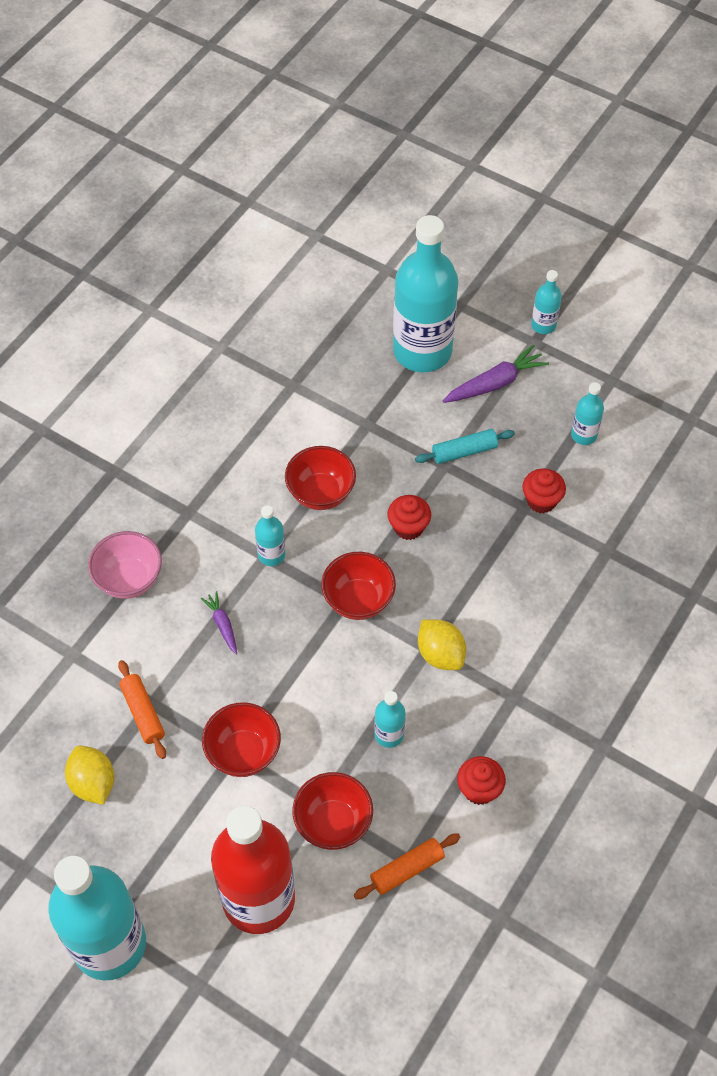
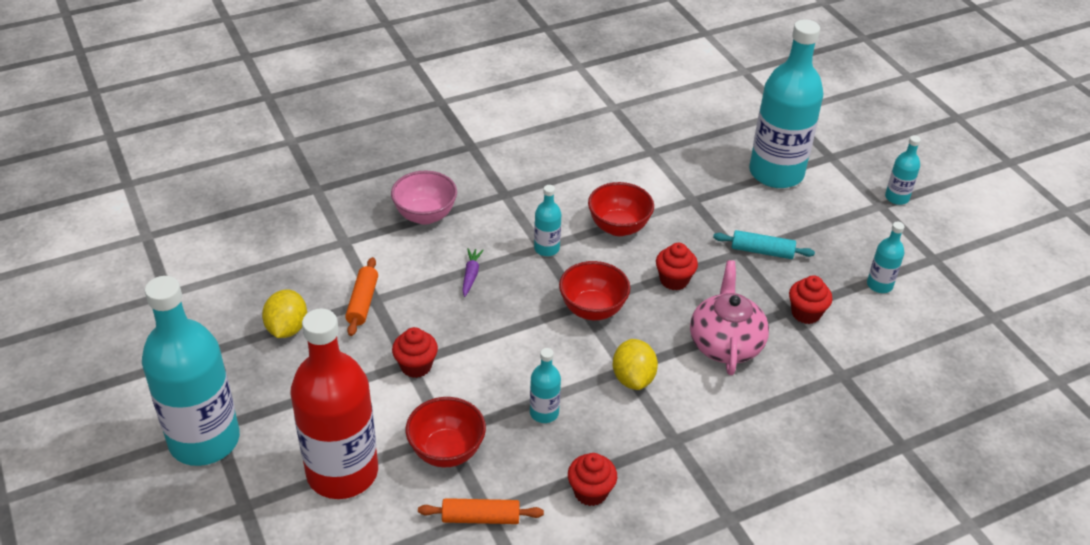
camera: 30 degrees right, 15 degrees down
(243, 753) = (416, 366): red bowl -> red cupcake
(494, 383) = (823, 218): purple carrot -> none
(494, 573) = (725, 344): none -> pink teapot

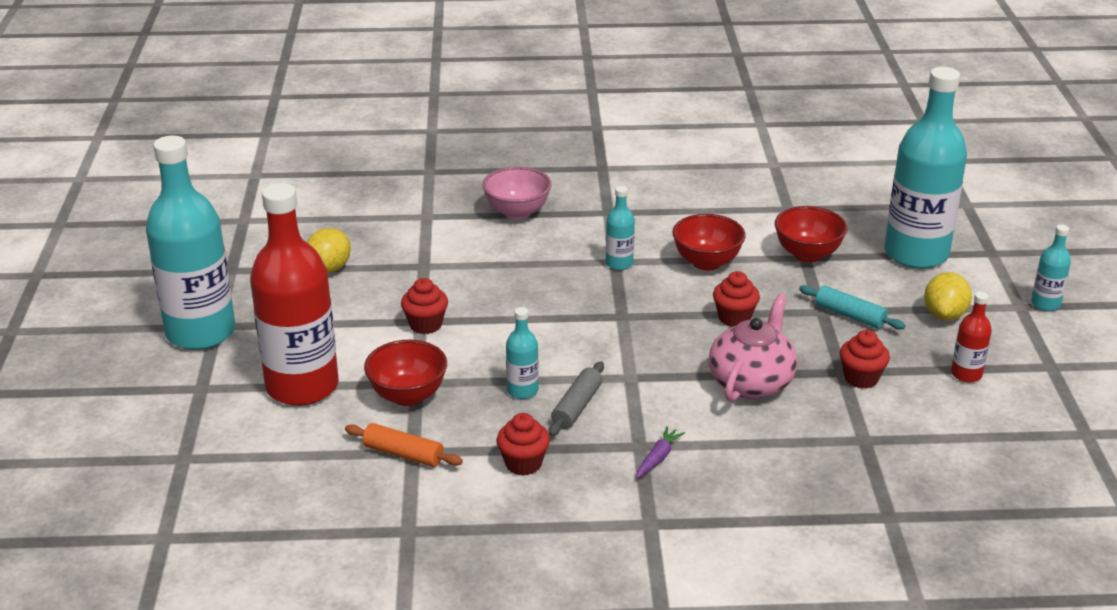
camera: 25 degrees right, 10 degrees down
(362, 302) = (411, 265): orange rolling pin -> none
(471, 275) = (528, 268): purple carrot -> purple carrot (658, 458)
(592, 309) = (631, 322): red bowl -> red bowl (807, 254)
(600, 415) = (576, 407): none -> grey rolling pin
(633, 378) = (632, 386): yellow lemon -> yellow lemon (944, 315)
(879, 285) = (966, 374): turquoise bottle -> red bottle

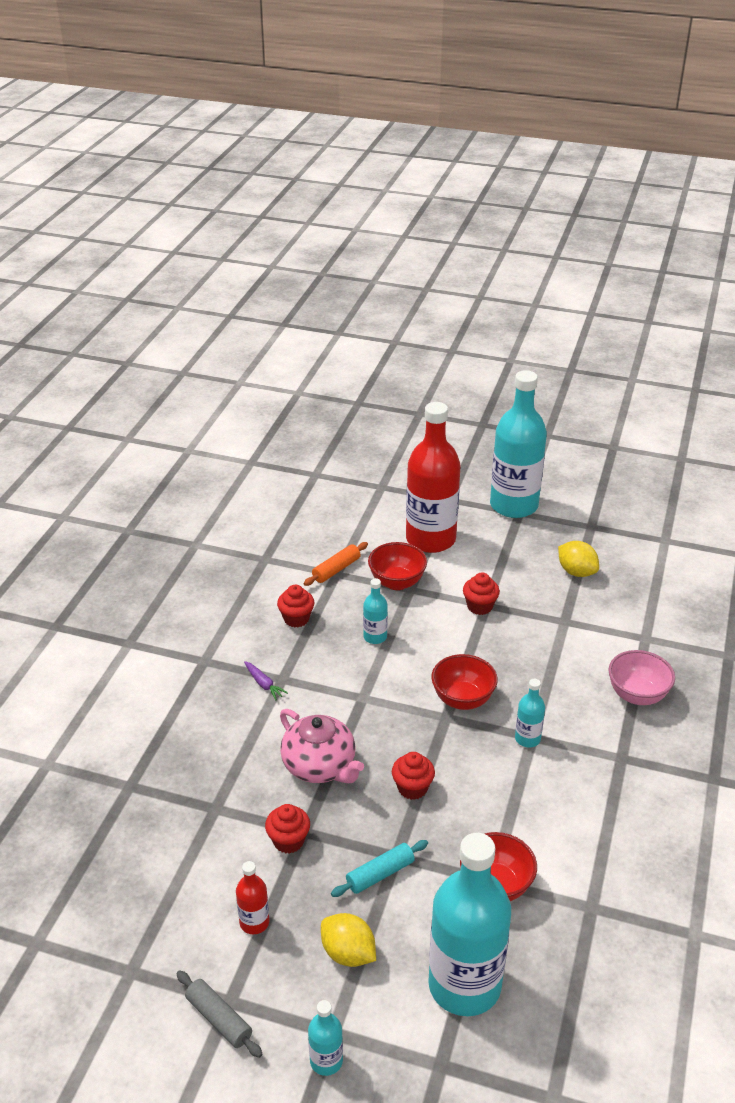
camera: 110 degrees right, 5 degrees up
(576, 407) = (342, 659): grey rolling pin -> grey rolling pin (219, 1019)
(706, 262) = (508, 800): red bowl -> red bowl (462, 699)

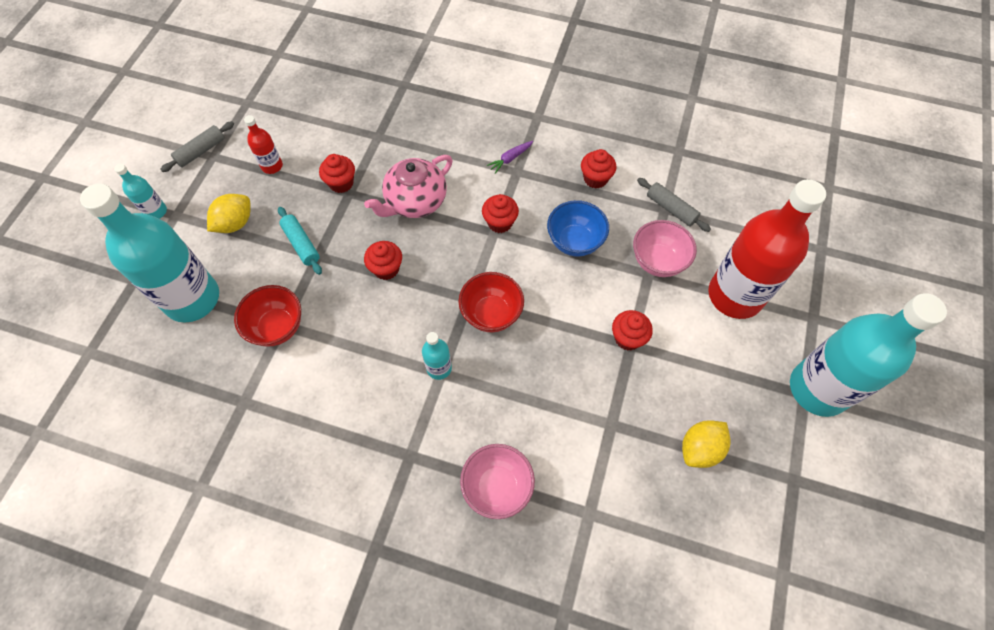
camera: 90 degrees right, 25 degrees up
(336, 569) = (671, 209): orange rolling pin -> grey rolling pin
(351, 693) = (500, 223): none -> red cupcake
(375, 637) = (575, 242): turquoise bottle -> blue bowl
(397, 582) = (658, 261): red bowl -> pink bowl

